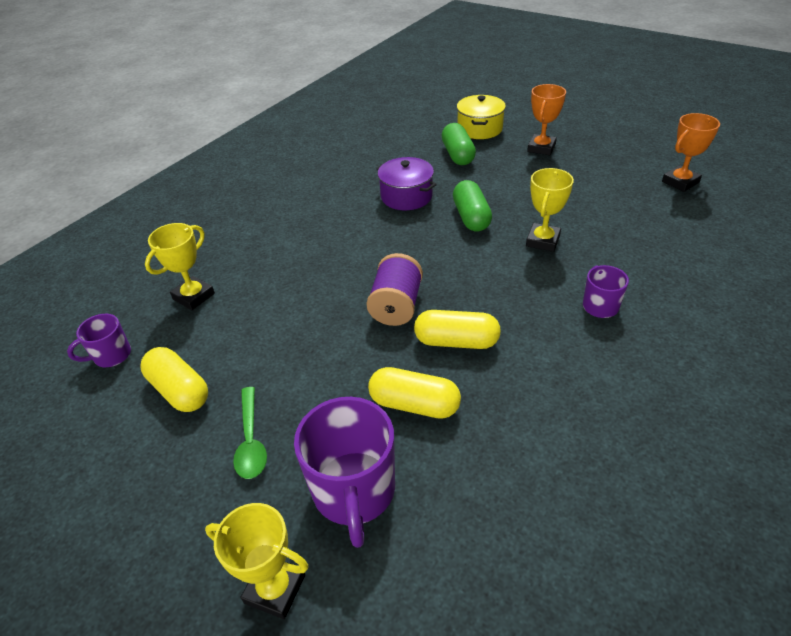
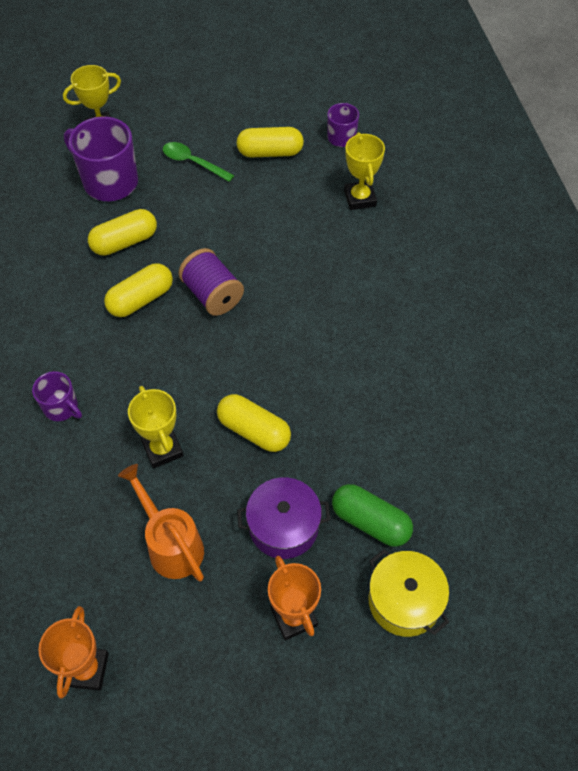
camera: 130 degrees right, 15 degrees up
(406, 196) = (343, 411): purple pot -> purple pot (283, 526)
(471, 217) = (254, 431): green capsule -> yellow capsule
(582, 199) = (171, 545): none -> orange watering can

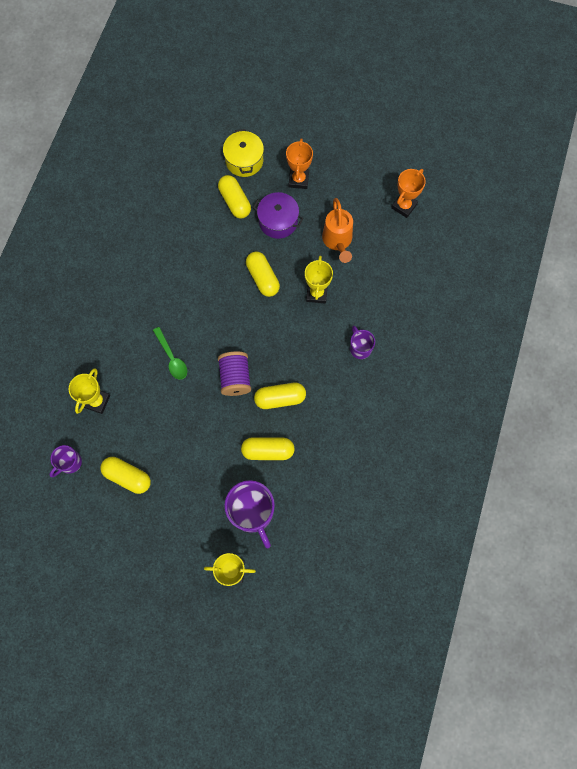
camera: 150 degrees left, 15 degrees up
(193, 162) = (185, 498): green spoon -> green spoon (172, 358)
(370, 521) = (235, 202): green capsule -> yellow capsule

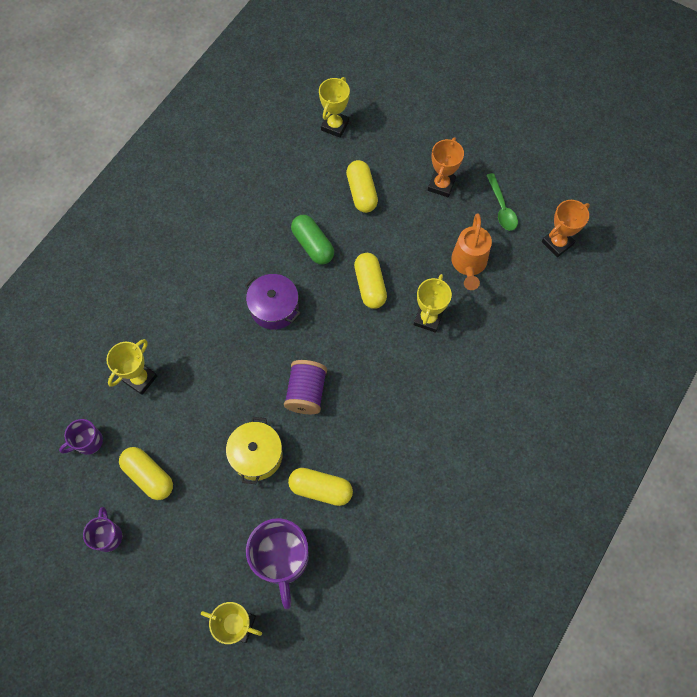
camera: 15 degrees right, 5 degrees down
(172, 358) = (240, 350): green spoon -> green spoon (501, 208)
(197, 149) = (335, 126): none -> yellow trophy
(207, 256) = (313, 245): none -> green capsule
(244, 160) = (384, 150): yellow pot -> yellow pot (256, 455)
(278, 221) = (405, 226): purple pot -> purple pot (274, 308)
(280, 398) = (352, 430): yellow capsule -> none
(360, 348) = (463, 395): purple mug -> purple mug (108, 536)

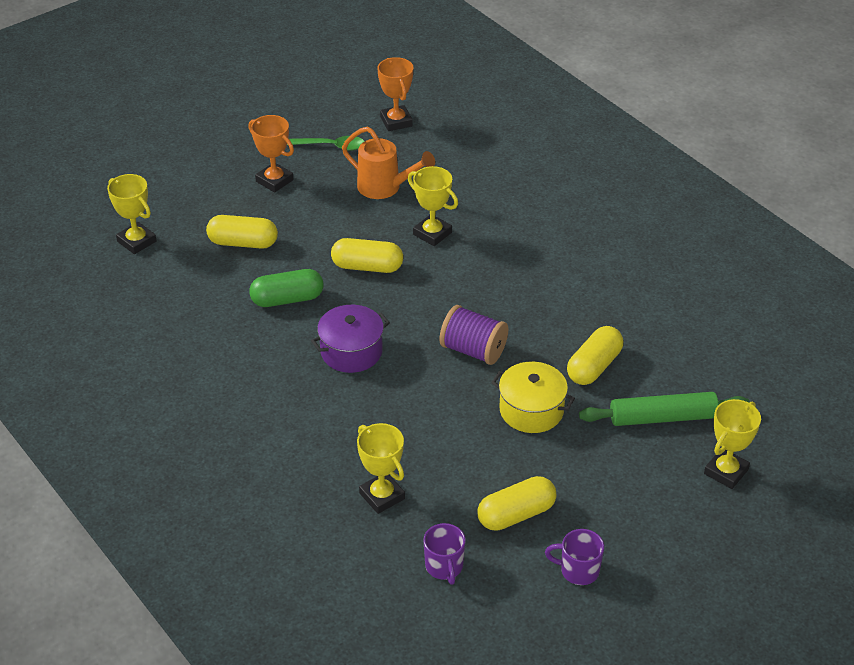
camera: 70 degrees left, 25 degrees down
(282, 559) = (663, 417): purple mug -> green rolling pin

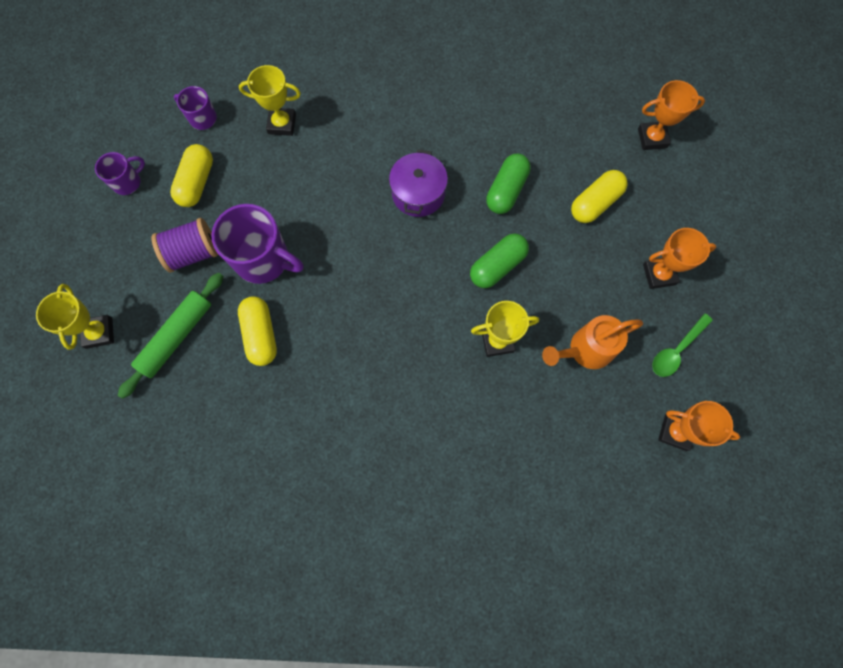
camera: 130 degrees right, 30 degrees up
(136, 241) = (652, 138): yellow trophy -> orange trophy
(367, 266) = (497, 266): yellow capsule -> green capsule
(473, 350) = (349, 269): purple spool -> purple spool (193, 253)
(531, 410) = (263, 260): yellow pot -> purple mug

